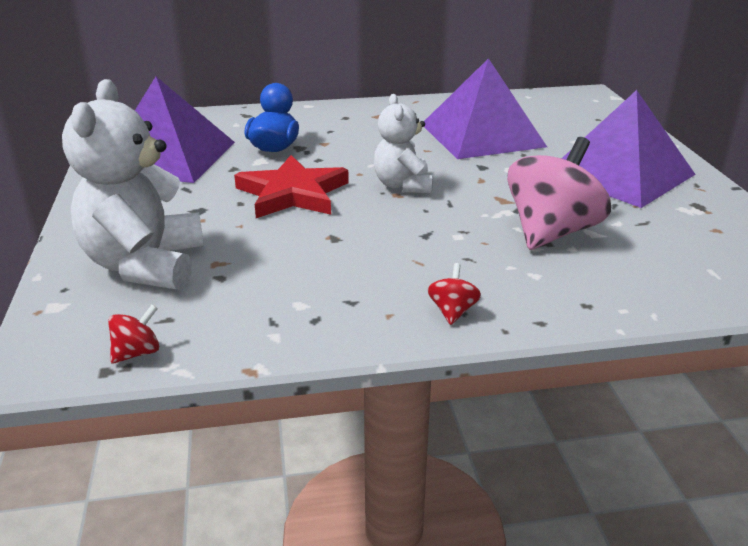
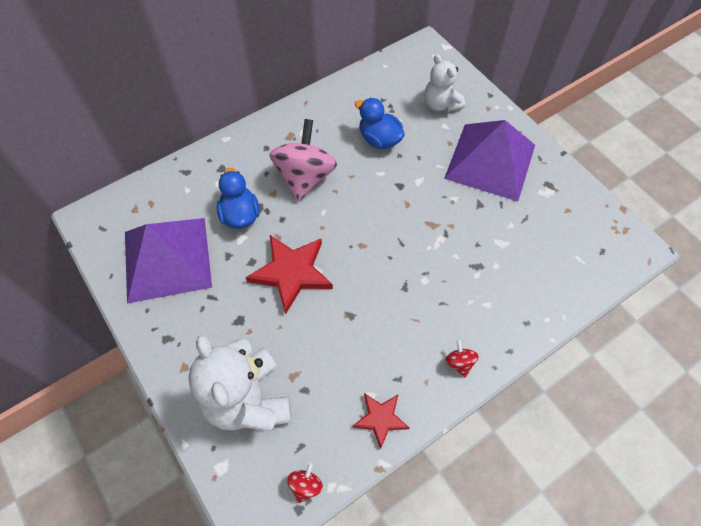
camera: 25 degrees left, 30 degrees up
(295, 327) = (380, 418): none -> red star
(403, 185) = (360, 232): white teddy bear -> white teddy bear (440, 104)
(482, 135) = (379, 139): purple pyramid -> blue duck
(551, 232) = (477, 253): pink spinning top -> pink spinning top (305, 177)

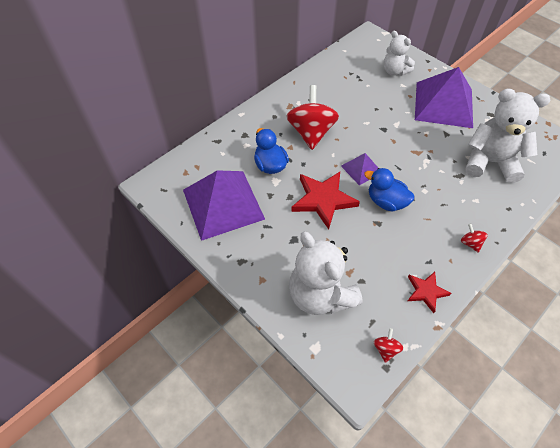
camera: 10 degrees left, 5 degrees down
(305, 177) = (311, 132): pink spinning top -> red spinning top
(353, 237) = (361, 169): none -> purple pyramid
(379, 139) = (358, 100): blue duck -> blue duck (386, 202)
(524, 253) = (490, 162): none -> white teddy bear

